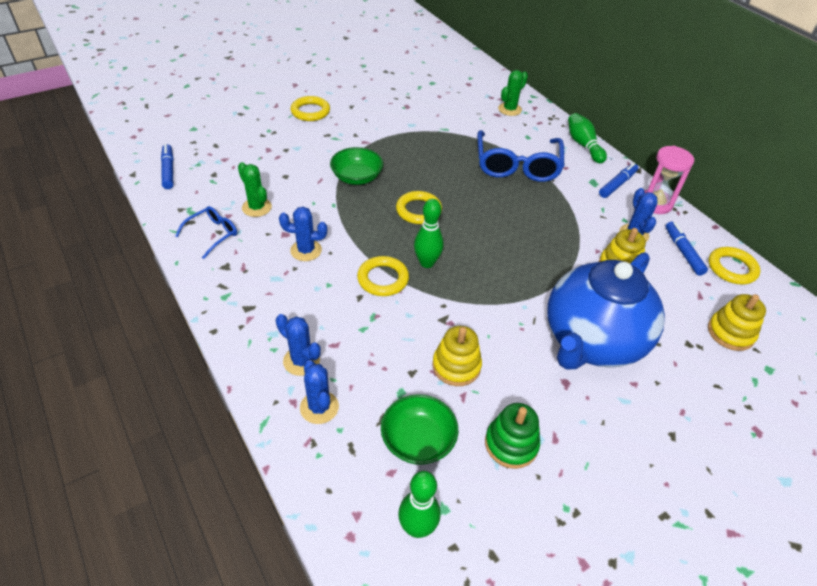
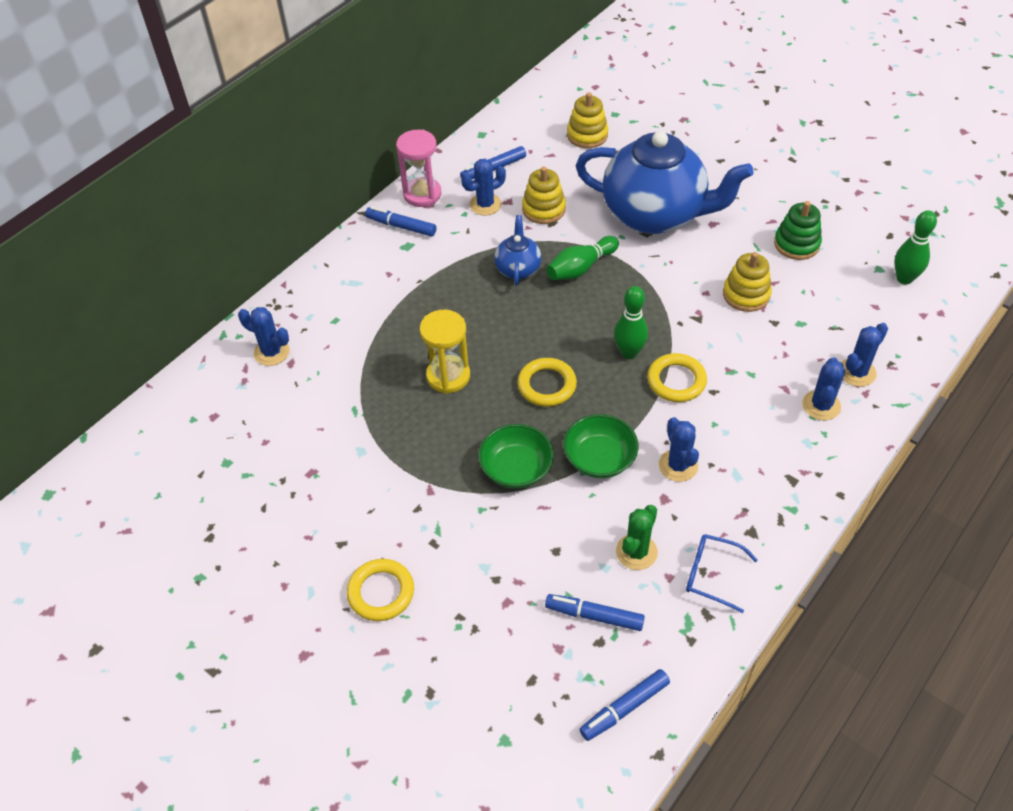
camera: 105 degrees left, 5 degrees up
(231, 177) = (594, 616): none -> blue marker
(418, 440) = (836, 298): green bowl -> green bowl (599, 459)
(452, 170) = (448, 376): none -> yellow hourglass
(509, 109) = (272, 352): green cactus -> blue cactus
(517, 165) = (406, 317): blue glasses -> none
(547, 231) = (518, 268): none -> blue teapot
(583, 145) = (331, 265): green bowling pin -> green bowling pin (580, 268)
(732, 268) = (499, 137): yellow ring -> none

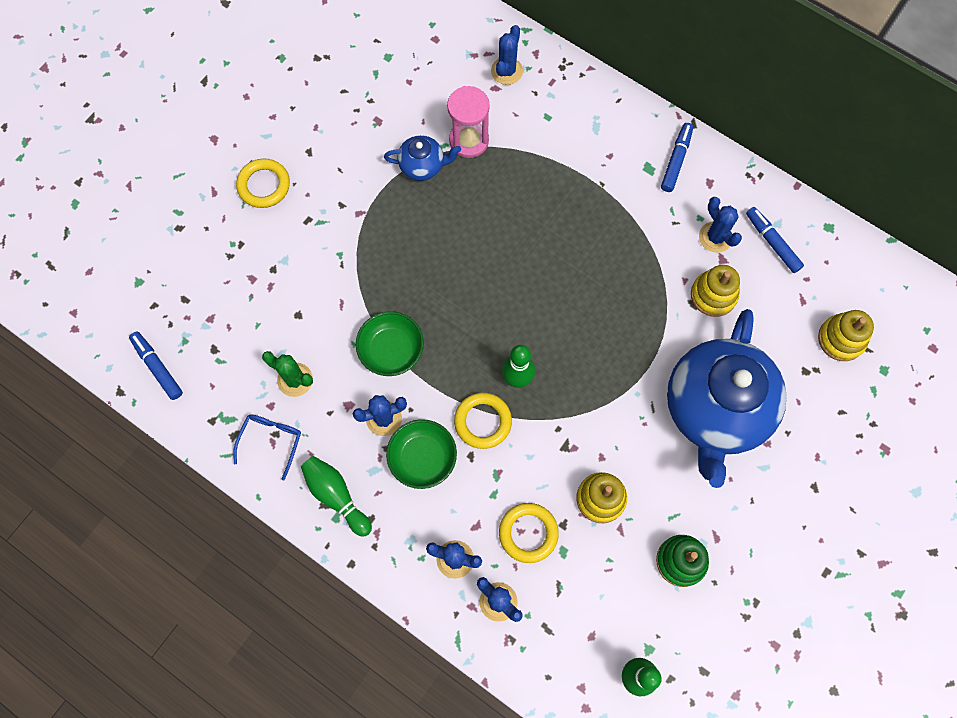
camera: 85 degrees right, 20 degrees up
(422, 194) = (725, 175): pink hourglass -> pink hourglass (469, 141)
(448, 376) = (483, 218): yellow hourglass -> none
(516, 468) = (381, 280): green bowl -> green bowl (422, 458)
(518, 268) = (624, 273): blue teapot -> blue teapot (423, 166)
(547, 385) = (474, 303): yellow ring -> yellow ring (528, 533)
(580, 268) = (629, 333): green bowling pin -> green bowling pin (336, 496)
(594, 616) = (237, 345): blue marker -> none

